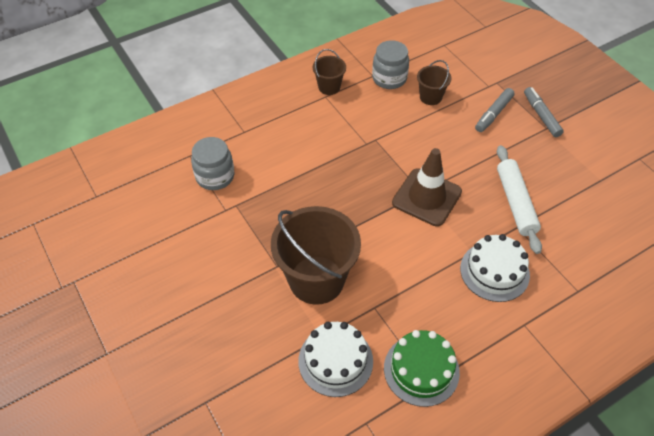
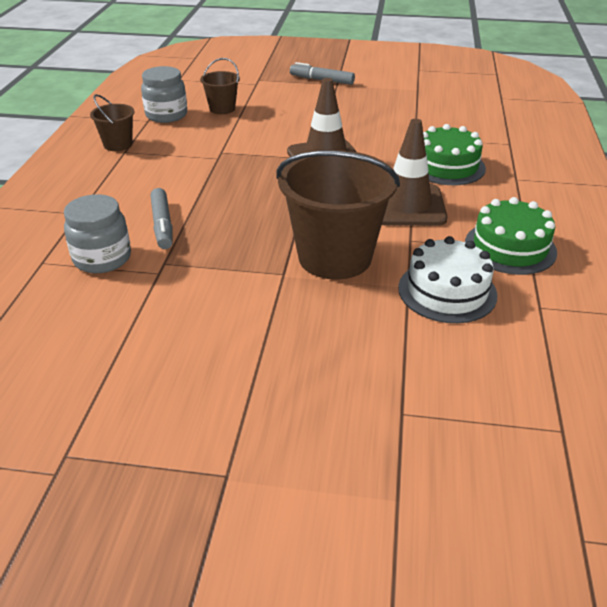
camera: 50 degrees left, 15 degrees down
(414, 280) = (406, 205): none -> brown traffic cone
(494, 114) = (287, 94): grey marker -> grey marker (162, 225)
(494, 271) = (447, 166): white cake -> green cake
(515, 203) = (390, 127): white rolling pin -> none

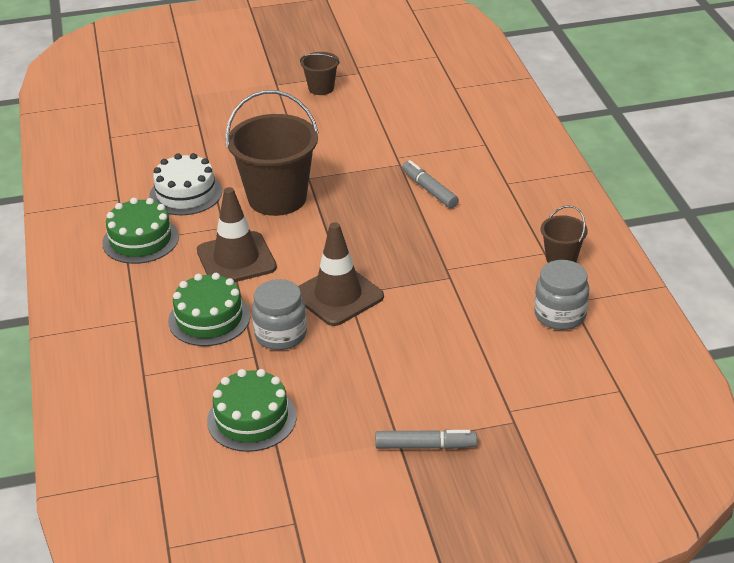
camera: 160 degrees right, 0 degrees up
(102, 258) = (446, 156): grey jar -> grey jar (281, 335)
(222, 109) = (507, 344): brown bucket -> brown bucket (321, 88)
(429, 108) = (252, 419): none -> green cake

